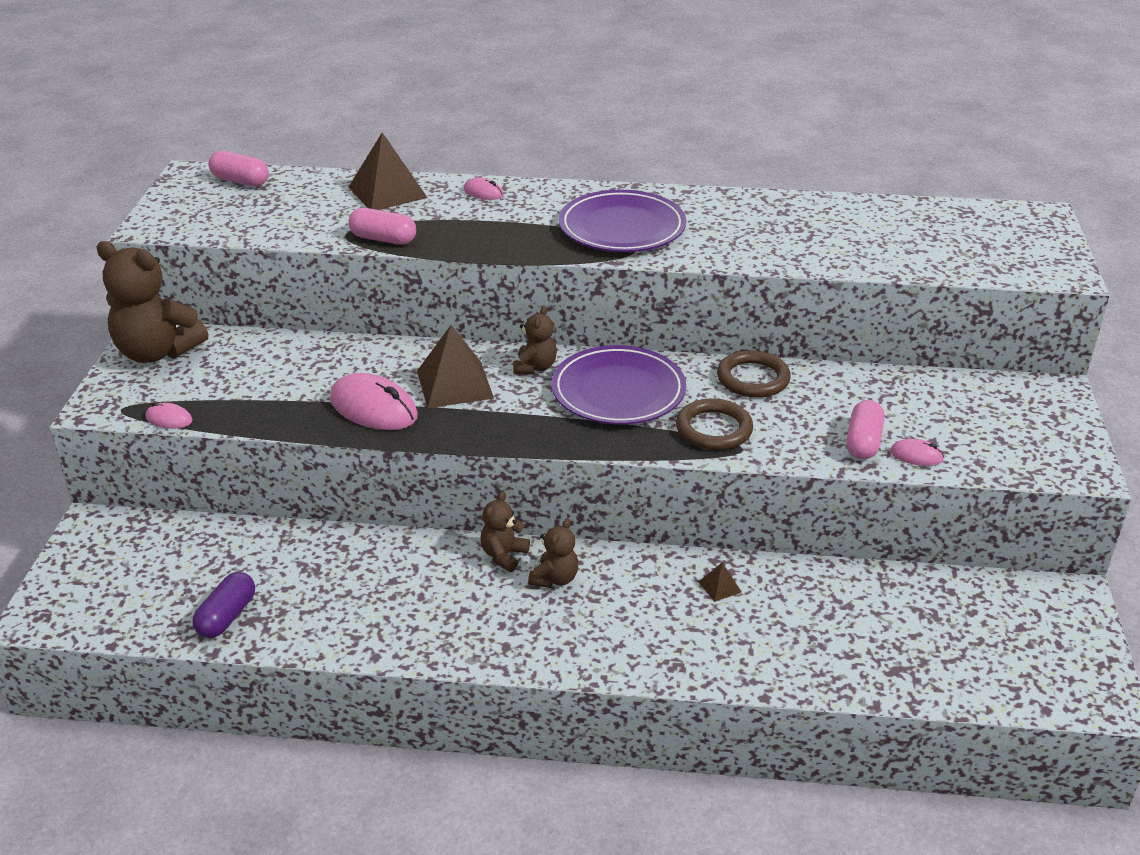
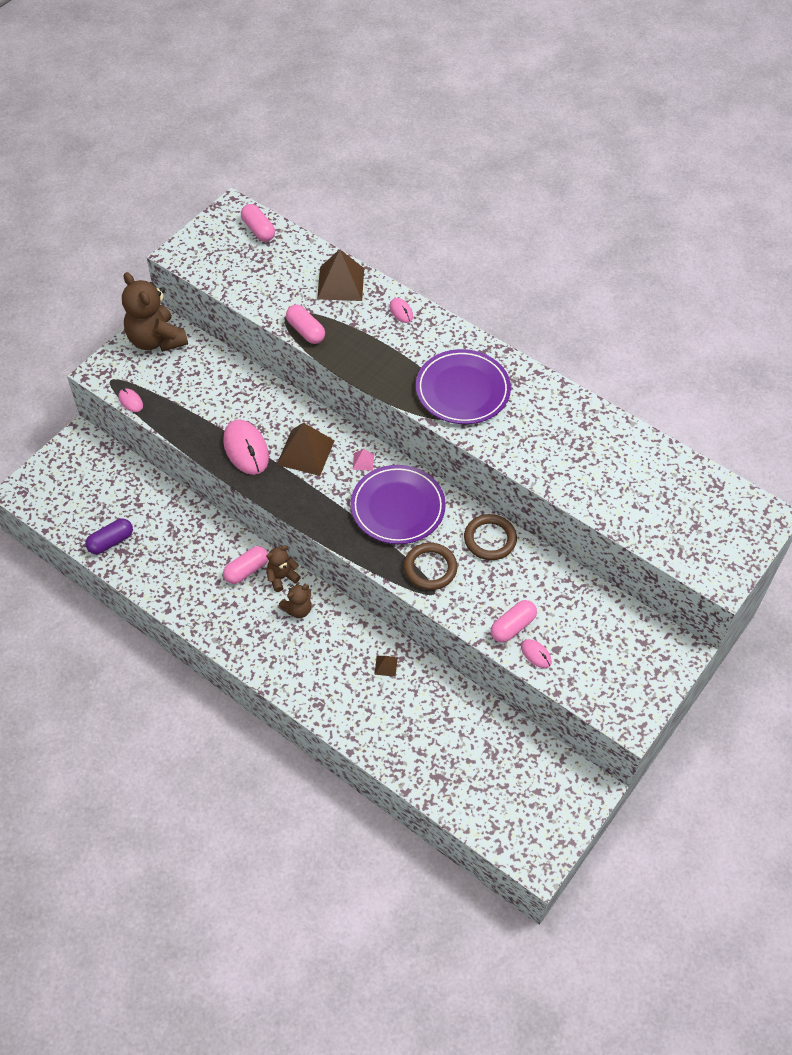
camera: 30 degrees right, 20 degrees up
(450, 567) = (246, 570): none -> pink capsule
(535, 367) = (363, 461): brown teddy bear -> pink pyramid

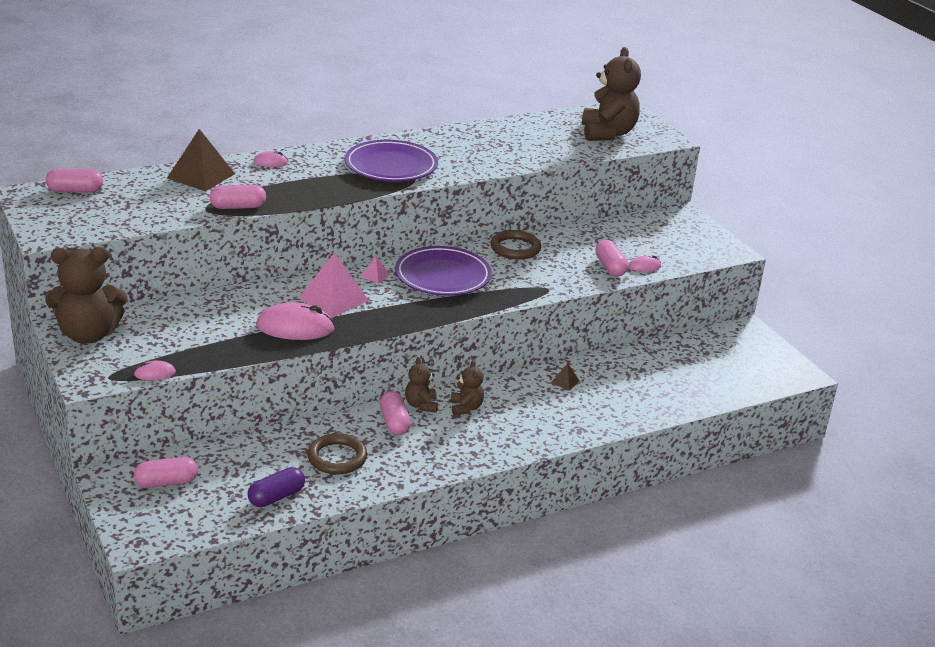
camera: 65 degrees left, 25 degrees down
(92, 472) = (166, 482): none -> pink capsule
(111, 542) = (276, 497): purple capsule -> purple capsule turned 60 degrees clockwise
(305, 452) = (333, 299): brown pyramid -> pink pyramid
(430, 568) = (521, 282): brown ring -> brown ring (337, 457)
(687, 523) = (607, 133): none -> brown teddy bear

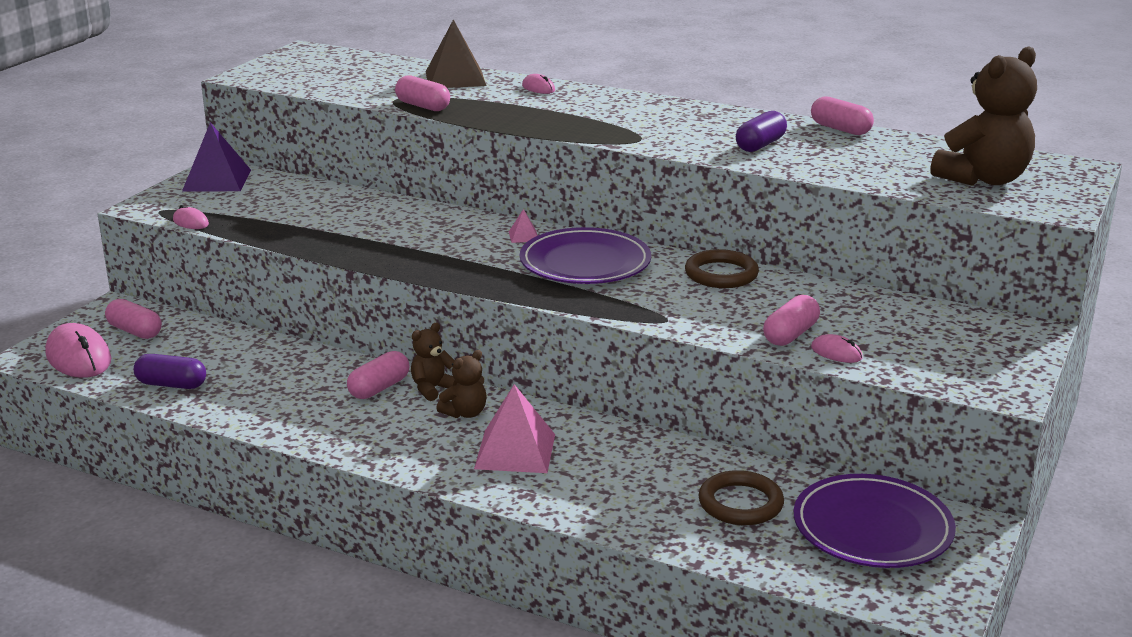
camera: 55 degrees right, 5 degrees down
(75, 191) = (340, 58): pink capsule -> pink capsule (840, 129)
(88, 335) = (217, 180): brown teddy bear -> purple pyramid
(295, 327) = (360, 241): pink mouse -> pink mouse (79, 357)
(333, 299) = (443, 236): pink pyramid -> pink pyramid (515, 451)
(337, 457) = (275, 386): brown ring -> brown ring (740, 503)
(391, 166) = (641, 125): purple plate -> purple plate (872, 528)
(477, 154) = (760, 145): none -> purple capsule
(565, 382) = (613, 448): brown pyramid -> none

